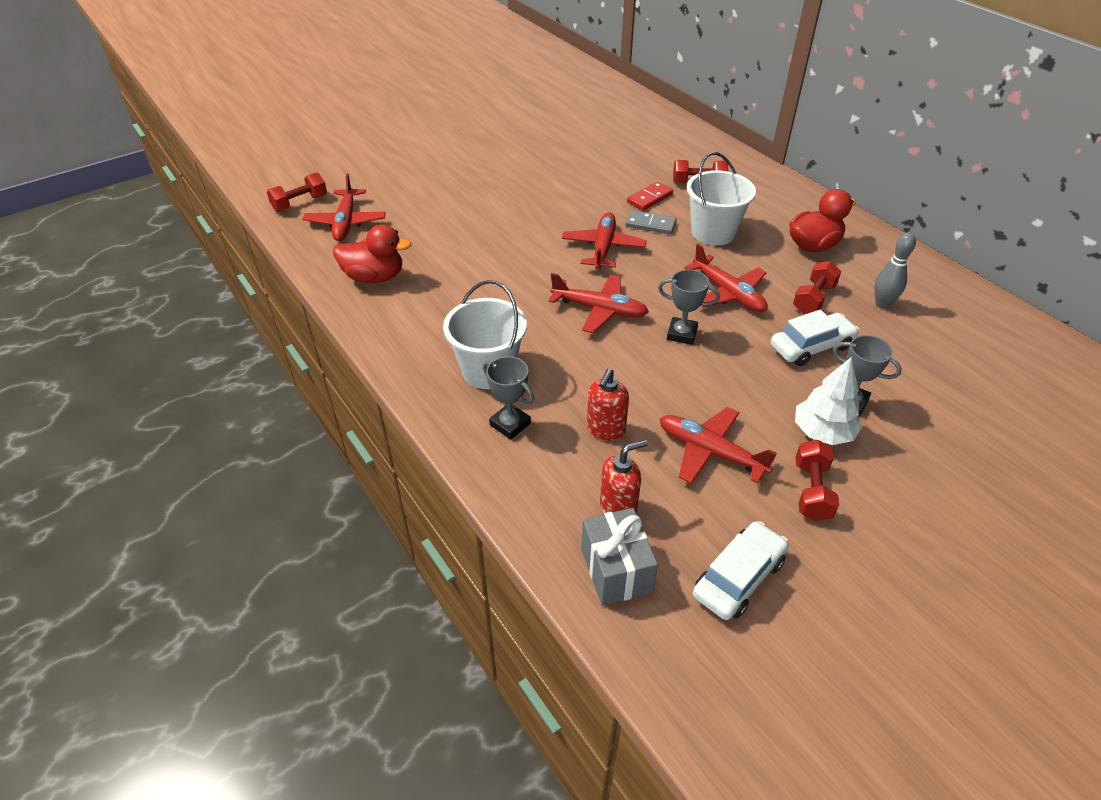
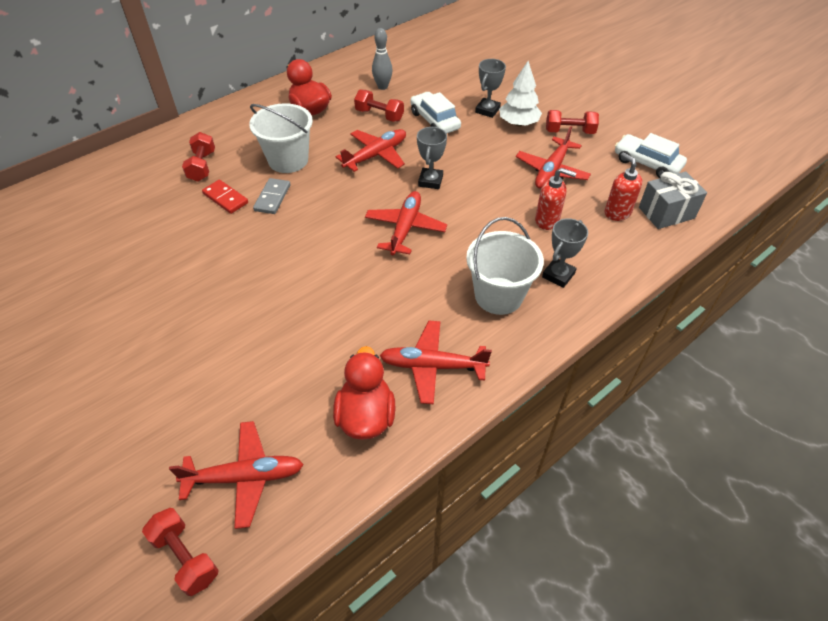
camera: 95 degrees left, 5 degrees up
(603, 248) = (311, 229): red plane -> red plane (432, 366)

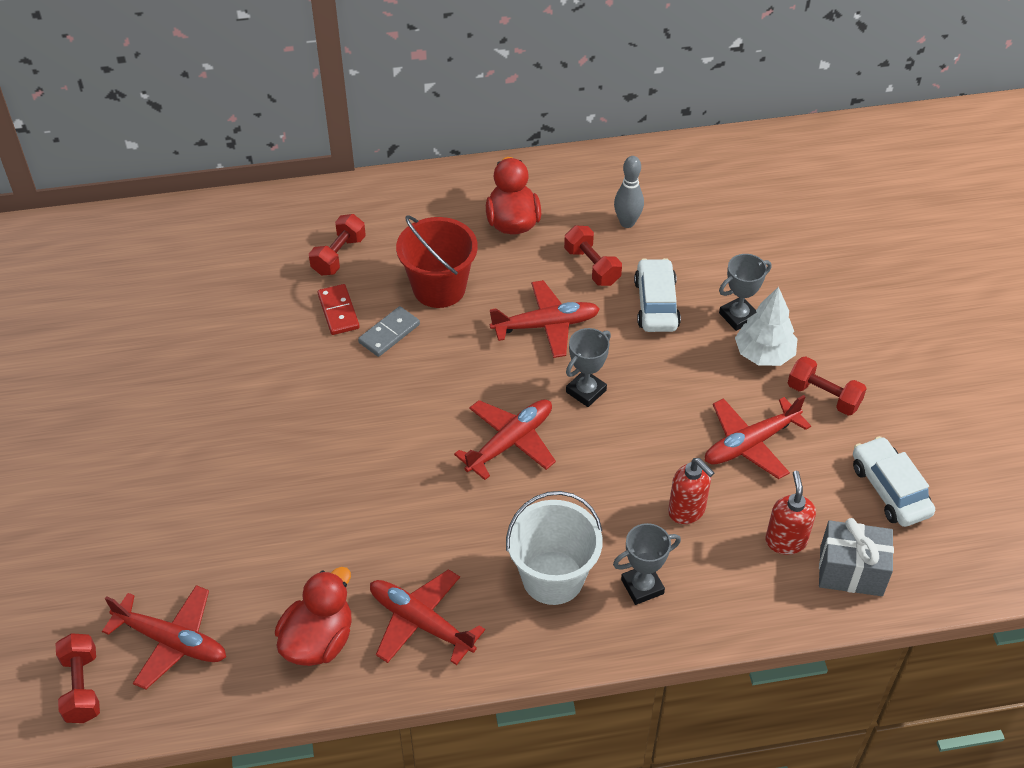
camera: 30 degrees right, 0 degrees up
(288, 160) = (439, 288): white bucket -> red bucket

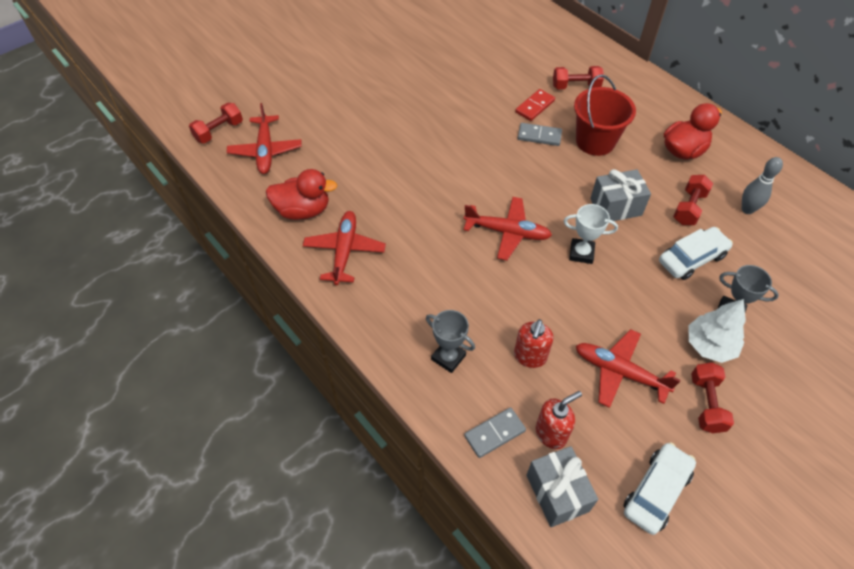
camera: 60 degrees right, 5 degrees up
(545, 325) = (615, 207): red plane -> grey gift
(553, 578) = (421, 303): white bucket -> none
(586, 391) = (581, 253): grey trophy -> white trophy
(758, 590) = (494, 433): none -> grey domino

